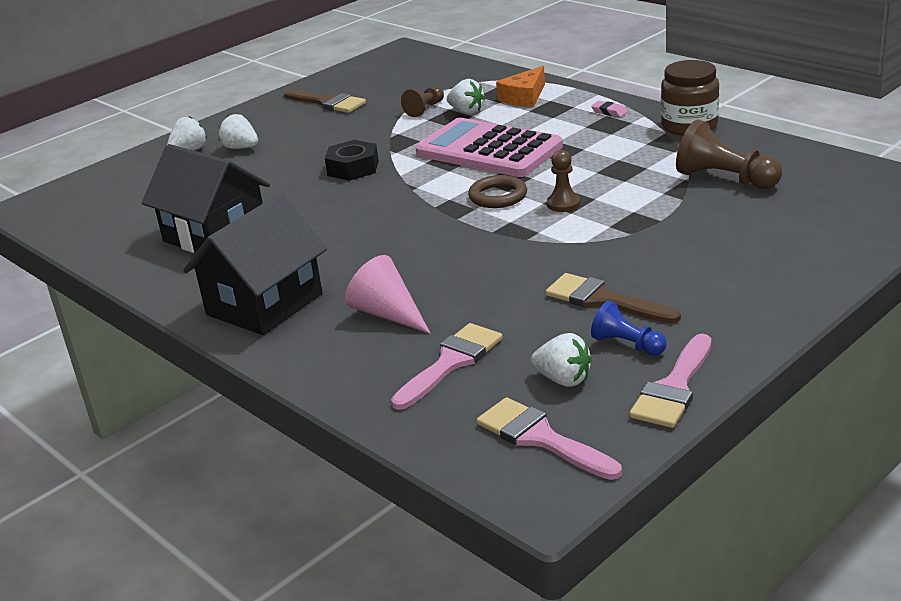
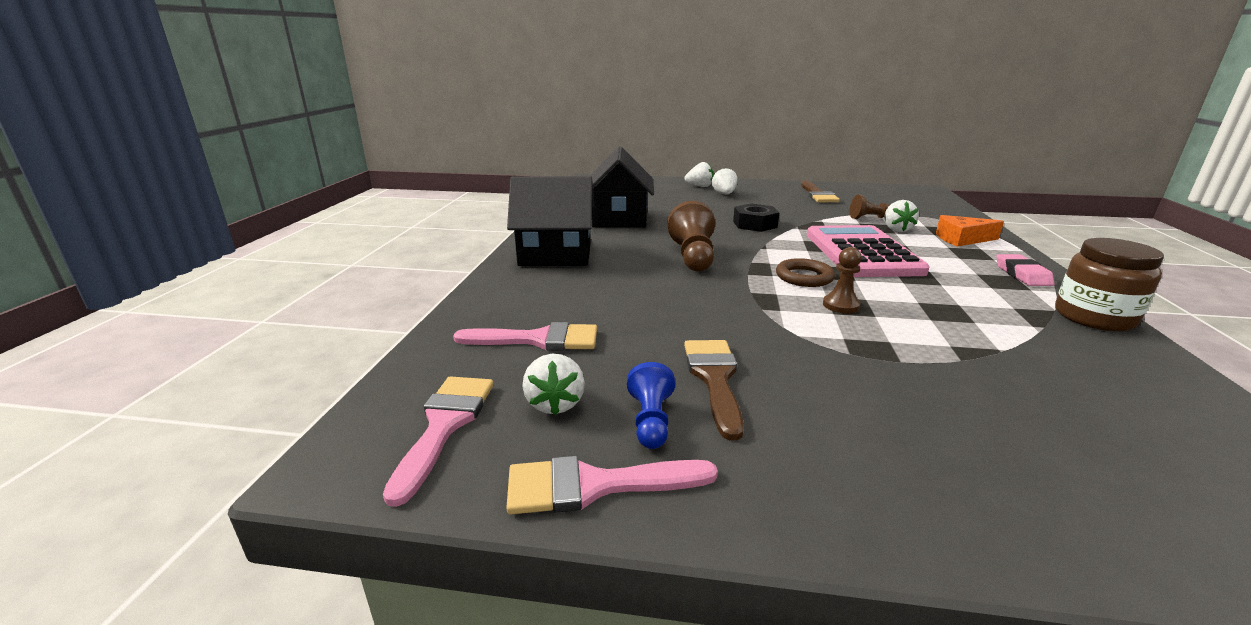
camera: 50 degrees right, 5 degrees down
(388, 314) = (585, 294): pink cone -> none
(609, 112) = (1022, 275): pink eraser -> pink eraser, size x1.56
(725, 179) = (1048, 372): brown pawn -> brown pawn (693, 256)

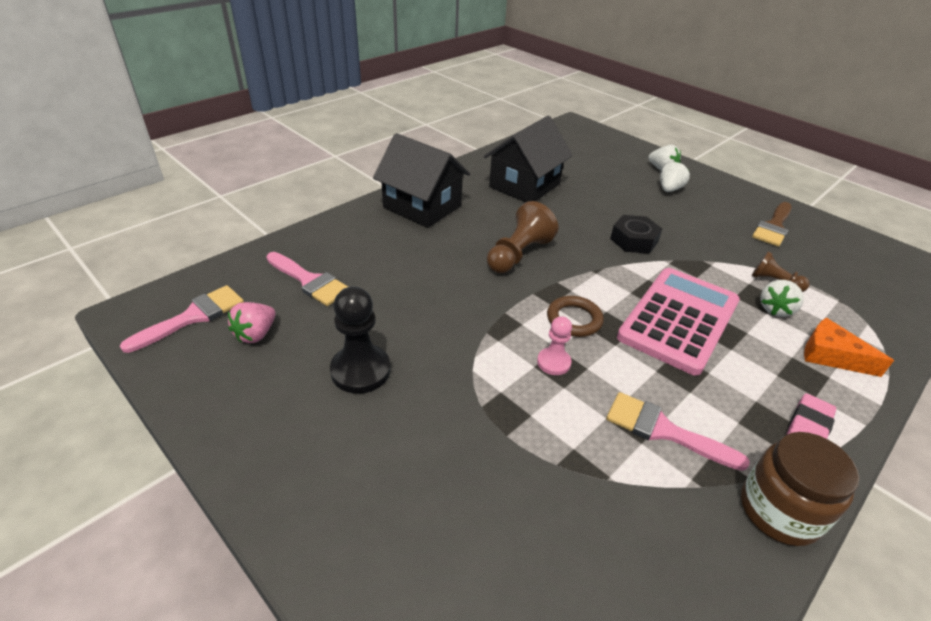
camera: 35 degrees right, 15 degrees up
(555, 403) = (256, 334): white strawberry -> pink strawberry
(595, 485) = (205, 397): pink brush -> pink brush (664, 431)
(651, 421) = (283, 376): blue pawn -> none
(714, 379) = (360, 370): brown brush -> black pawn
(841, 305) = (553, 362): brown pawn -> pink pawn

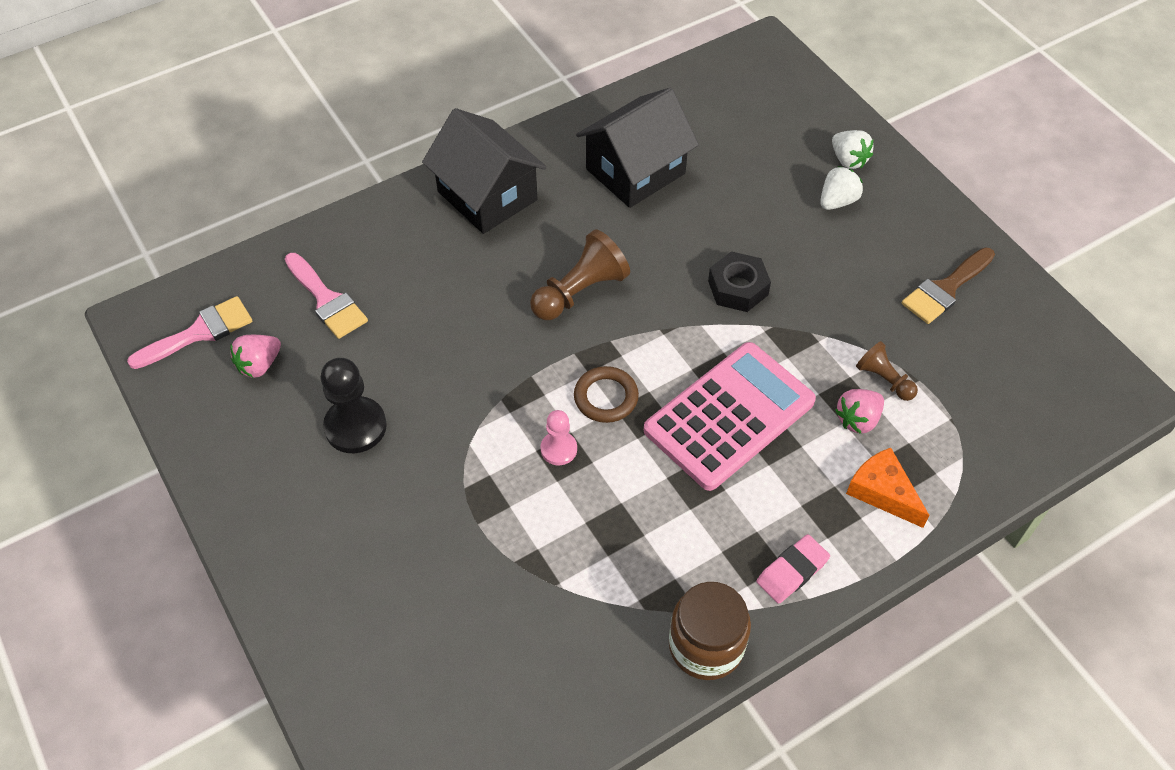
camera: 15 degrees right, 15 degrees up
(664, 431) = (637, 547): pink brush -> none
(775, 309) = (858, 420): white strawberry -> pink strawberry

